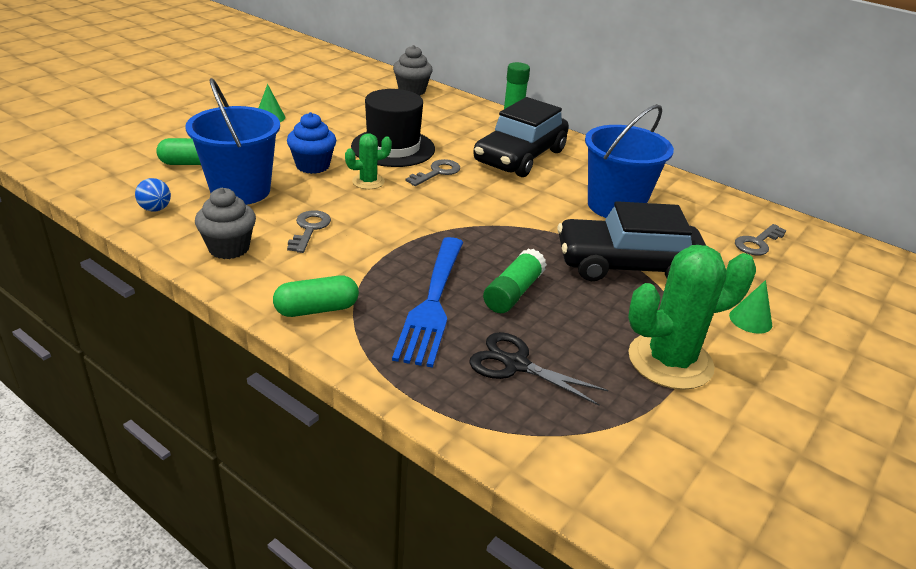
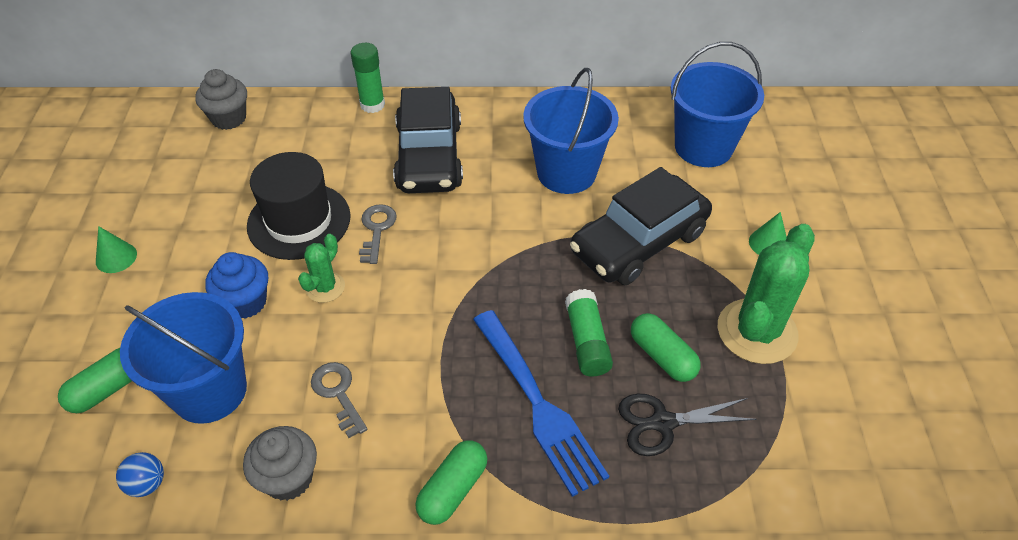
camera: 35 degrees left, 15 degrees up
(564, 331) = (662, 356): none -> green capsule
(757, 243) = (703, 147): grey key -> blue bucket

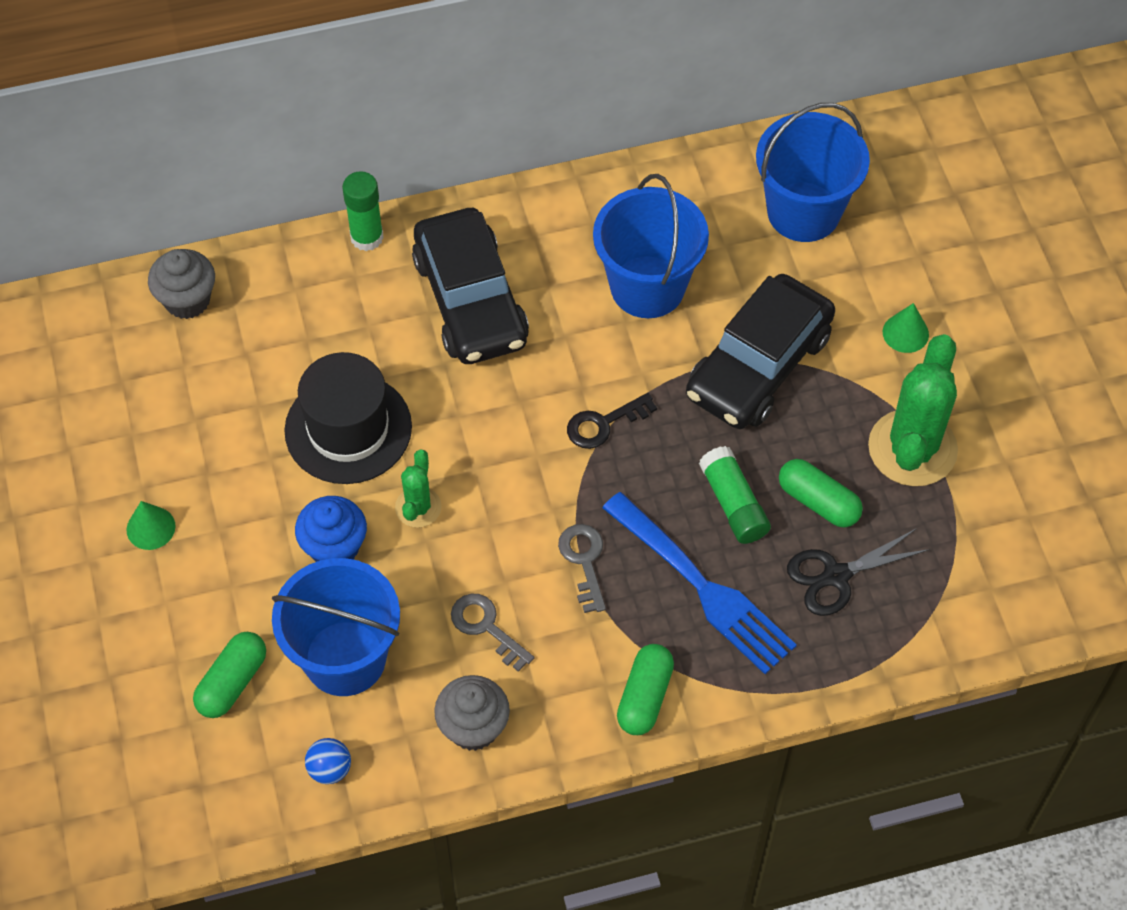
camera: 15 degrees left, 10 degrees up
(377, 230) = (447, 419): grey key -> grey key (584, 561)
(498, 258) = (604, 424): none -> black key

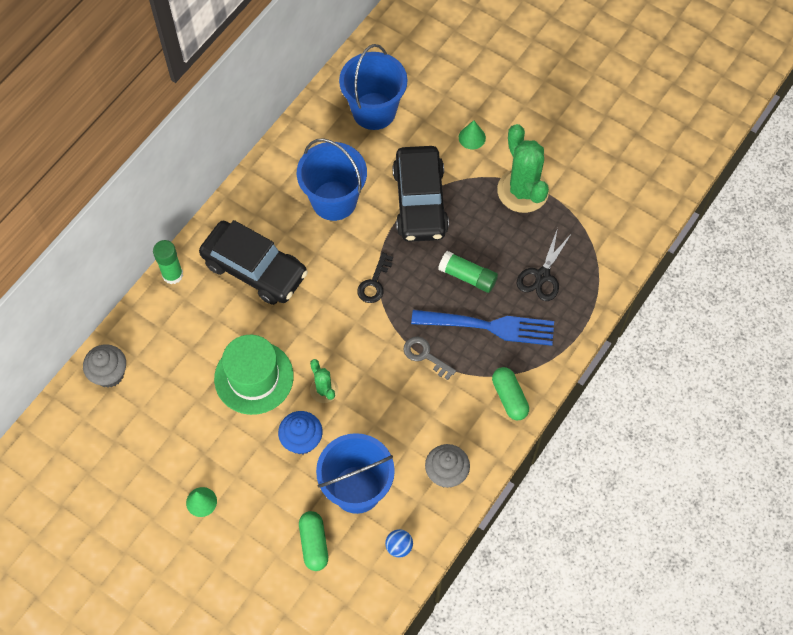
camera: 40 degrees left, 5 degrees up
(348, 429) = (254, 377): black hat -> green hat
(486, 627) = (409, 422): grey key -> none
(818, 502) = (504, 247): green capsule -> none

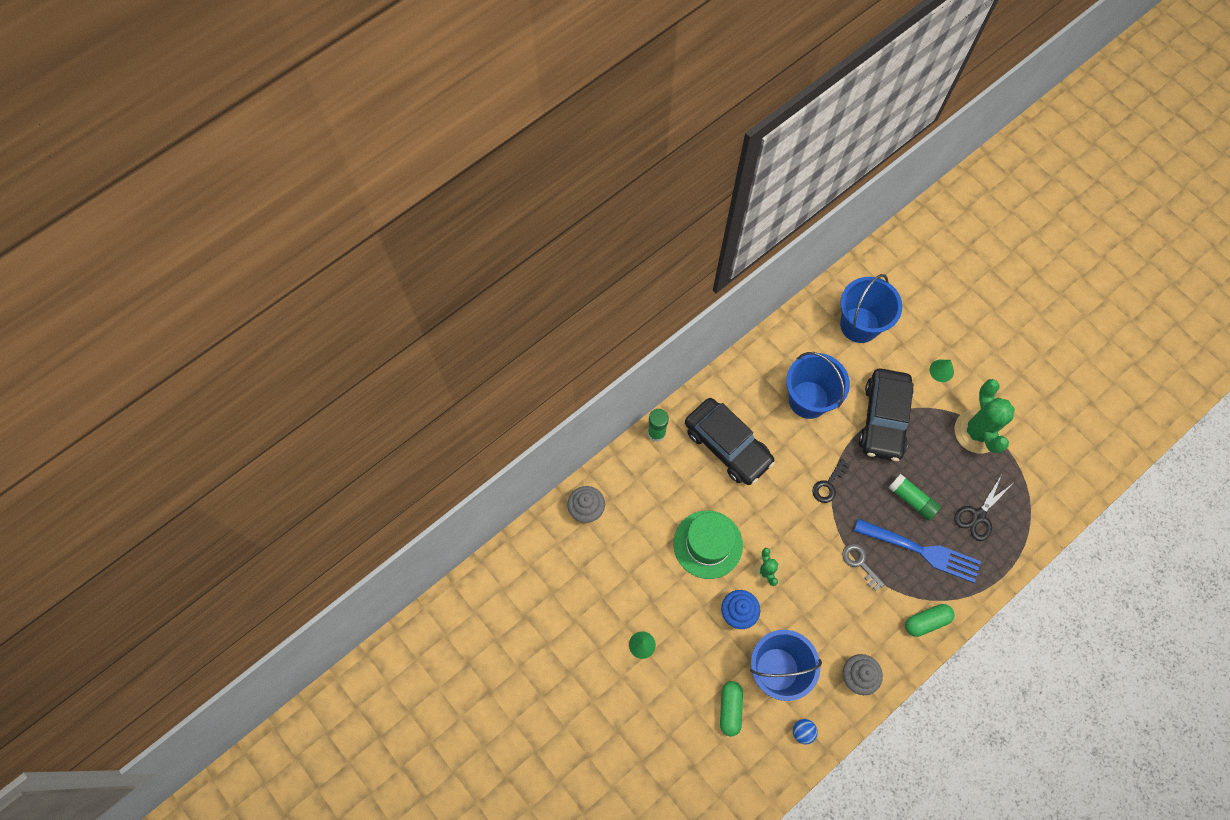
camera: 15 degrees right, 5 degrees up
(509, 397) = (926, 621): green capsule -> green capsule turned 75 degrees clockwise

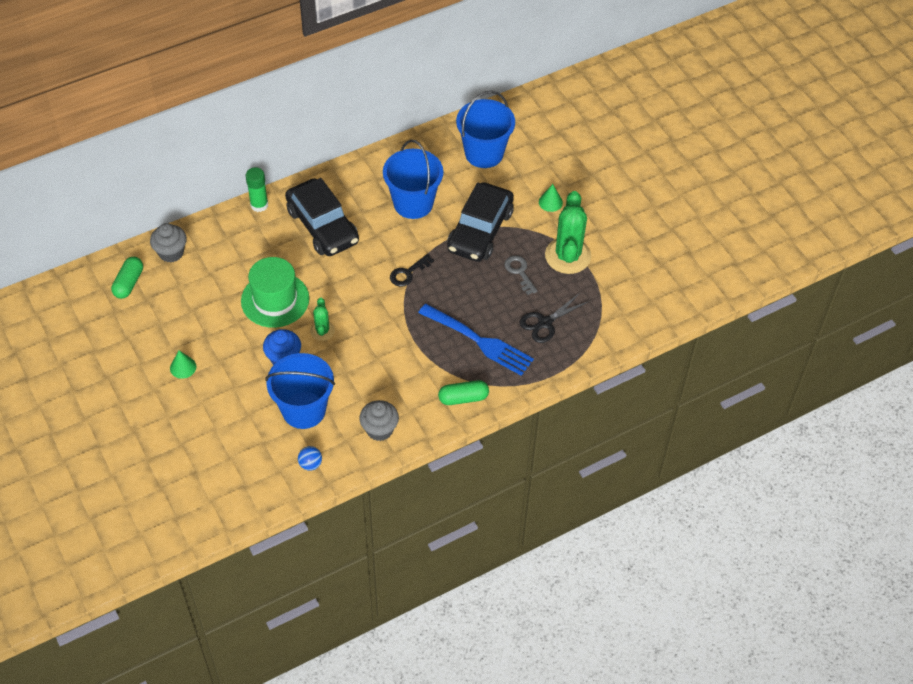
camera: 10 degrees right, 15 degrees down
(730, 709) = (247, 433): green capsule -> green capsule (129, 283)
(860, 563) = (415, 340): grey key -> grey key (519, 272)
(912, 499) = (484, 298): green glue stick -> none

